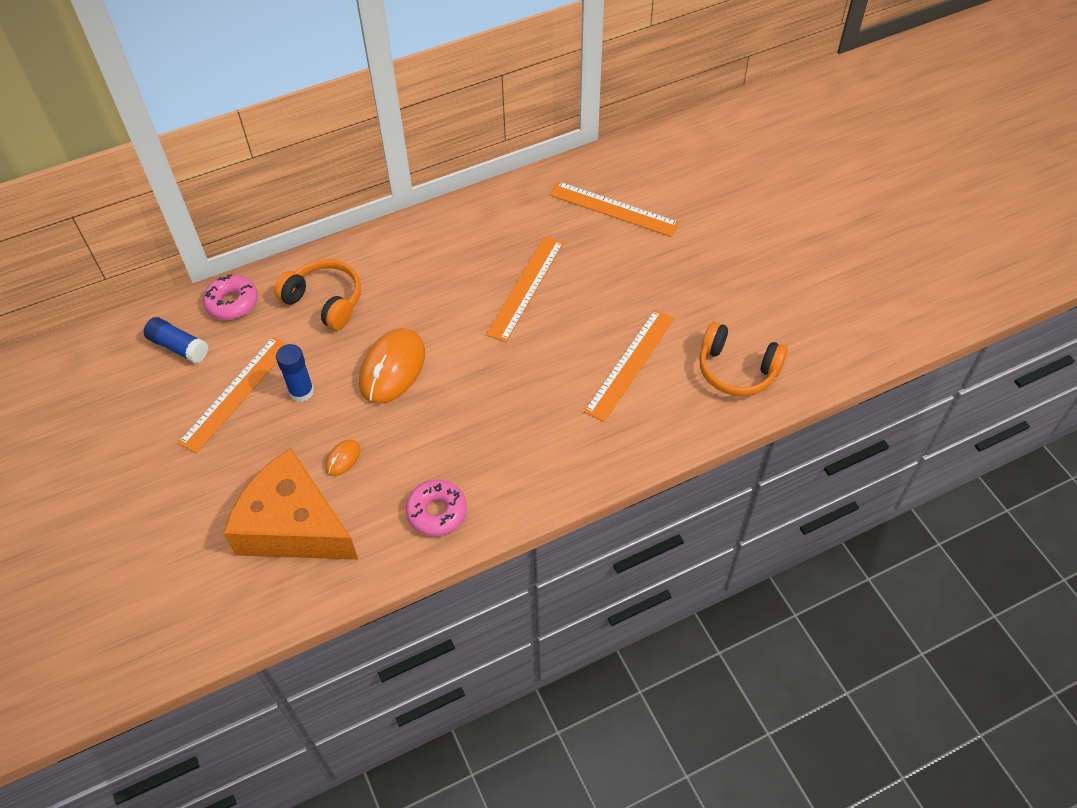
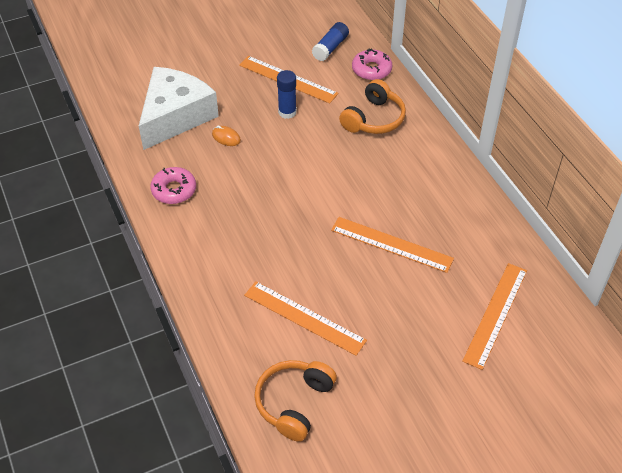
camera: 90 degrees right, 5 degrees down
(293, 525) = (175, 116): orange cheese -> white cheese
(392, 369) = (306, 161): orange mouse -> none

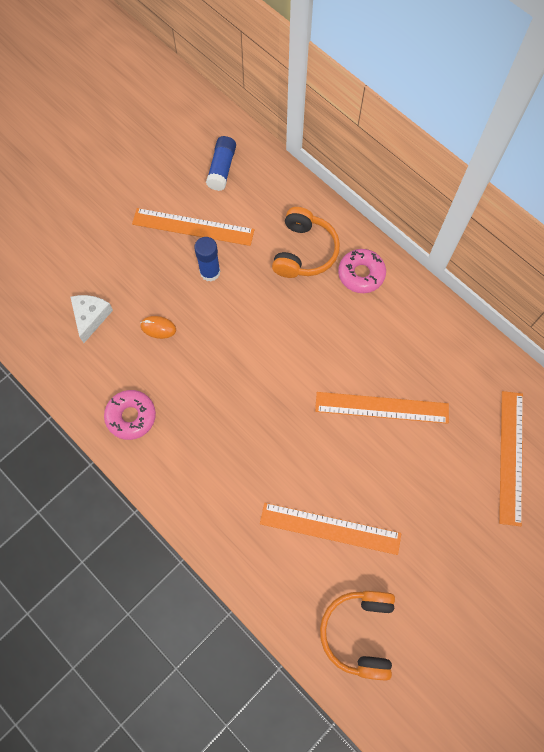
camera: 20 degrees left, 20 degrees up
(175, 116) = (91, 317): white cheese -> white cheese, size x0.46
(371, 70) = (277, 185): pink donut -> pink donut (361, 274)

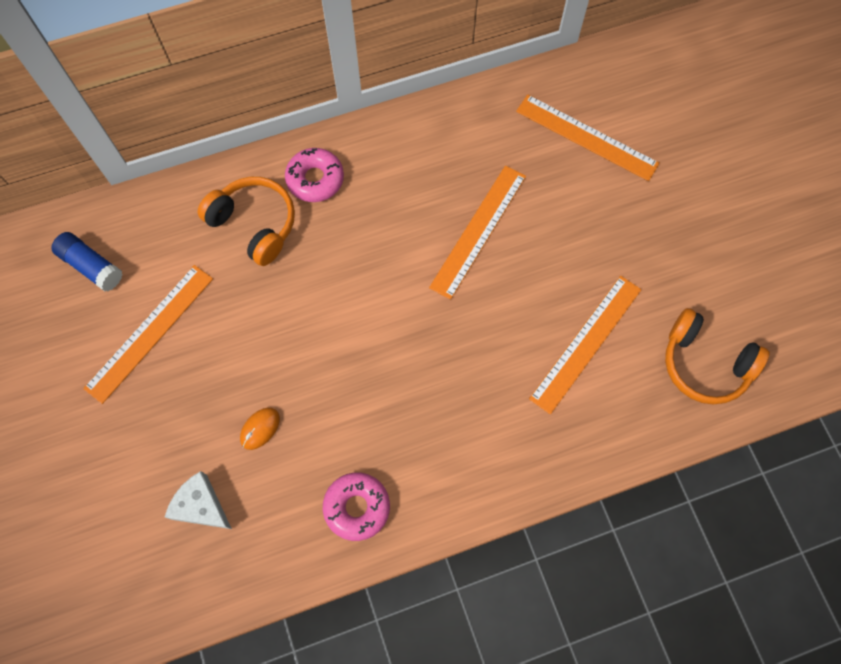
camera: 65 degrees left, 0 degrees up
(210, 272) = (221, 338): blue glue stick -> none

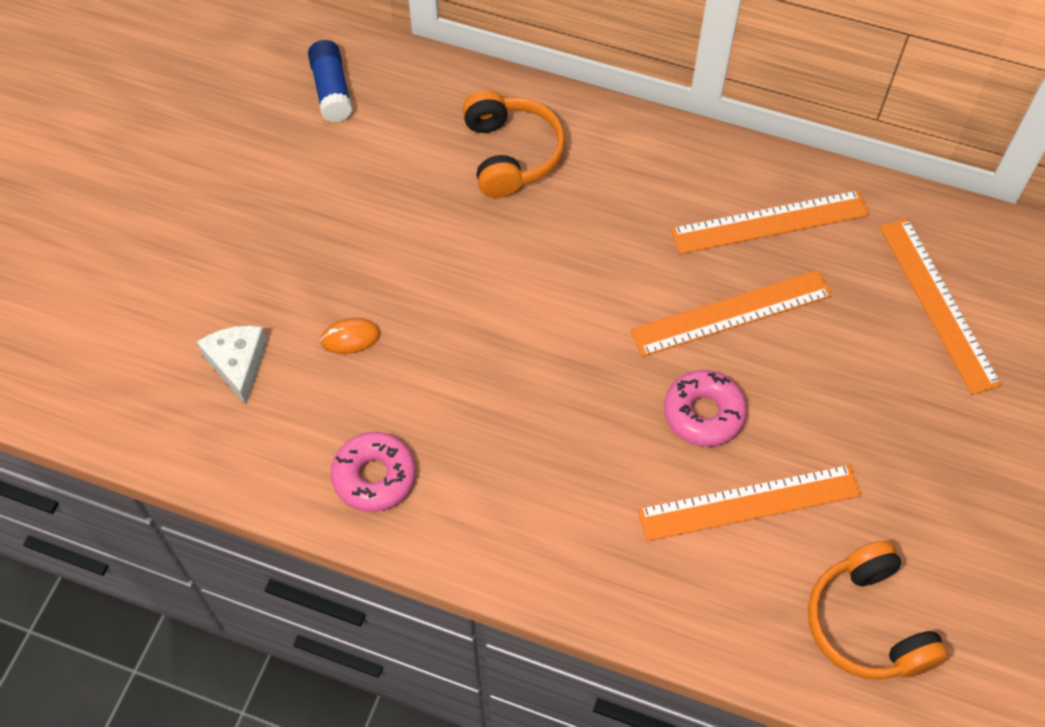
camera: 40 degrees right, 10 degrees down
(150, 332) = (330, 182): orange ruler -> orange ruler (770, 222)
(315, 179) = (607, 153): pink donut -> pink donut (703, 413)

